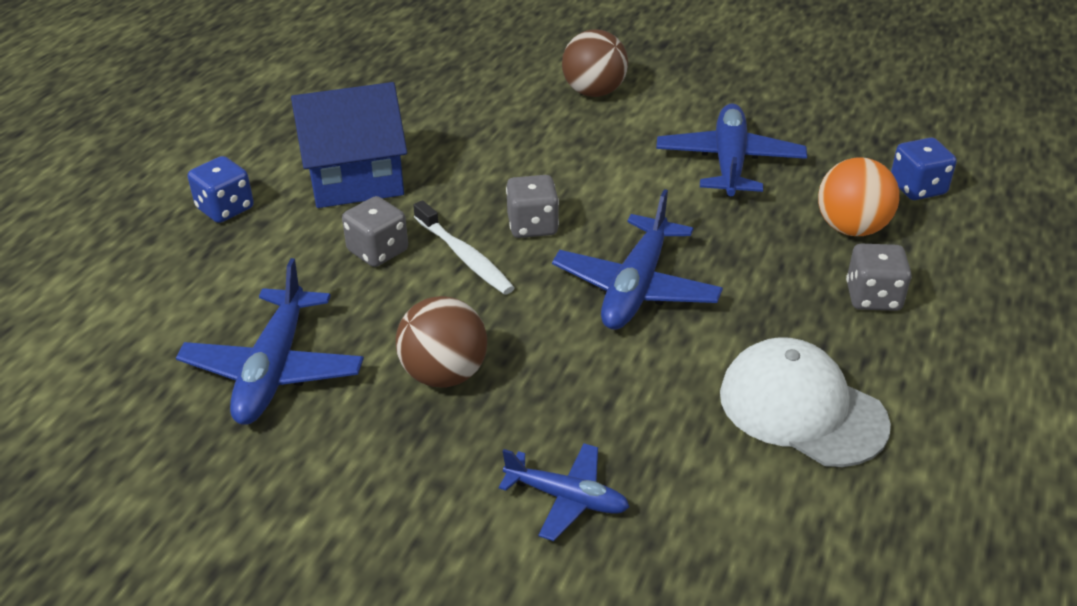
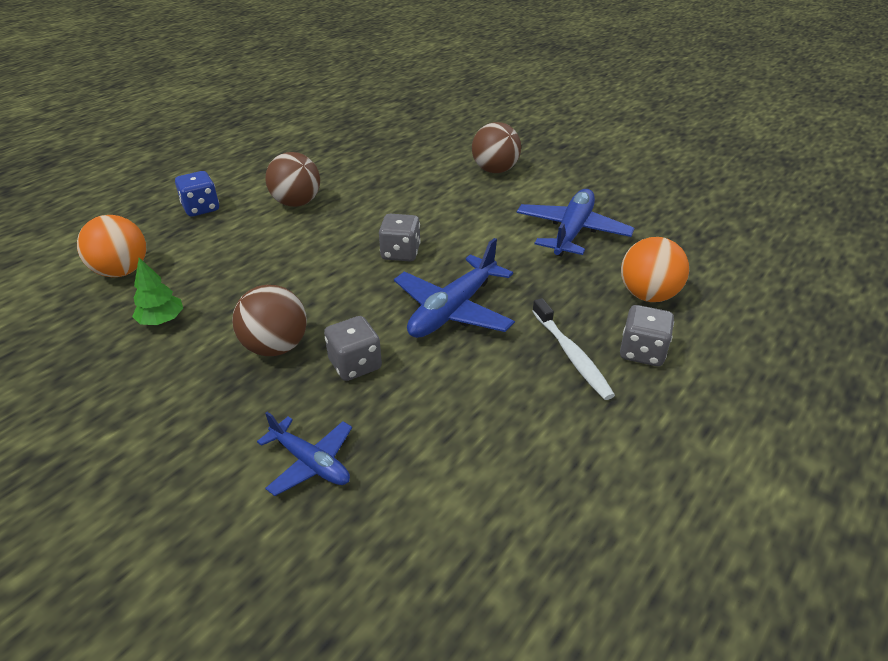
camera: 15 degrees right, 0 degrees up
(173, 315) = (122, 271): none -> orange ball
(274, 370) = (162, 320): blue plane -> green tree
(355, 179) = (296, 203): blue house -> brown ball
(378, 251) = (282, 252): grey dice -> grey dice (355, 364)
(464, 256) = (340, 266): white toothbrush -> white toothbrush (571, 355)
(802, 408) = (539, 431): white cap -> none
(917, 188) = (717, 274): blue dice -> none

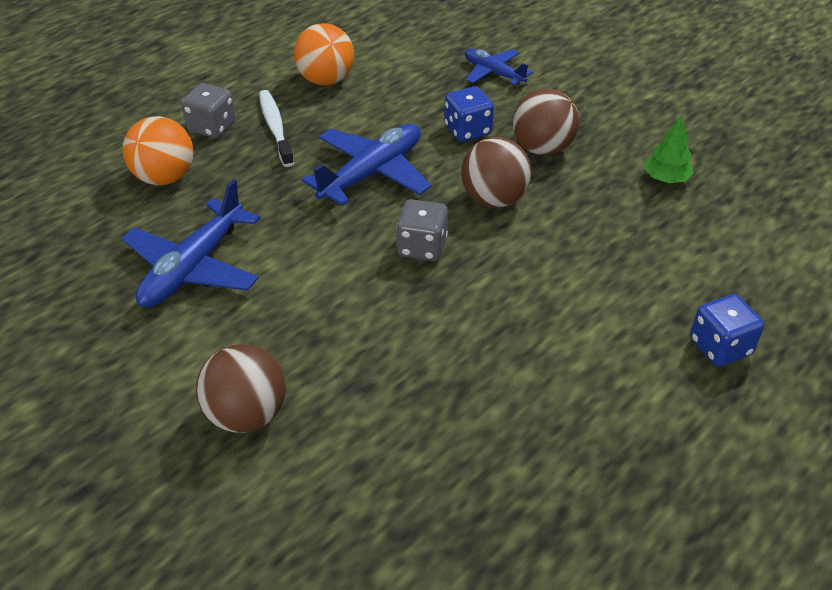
camera: 175 degrees left, 5 degrees up
(122, 271) = (753, 240): orange ball -> orange ball (326, 80)
(296, 203) = (577, 350): brown ball -> brown ball (494, 199)
(355, 364) = (467, 130): grey dice -> blue dice

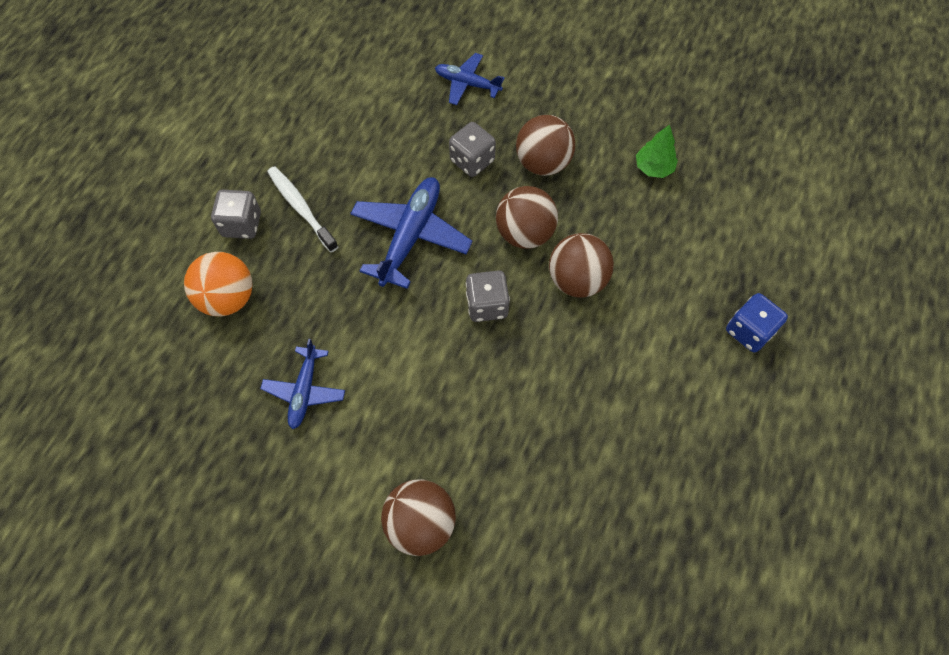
camera: 20 degrees left, 20 degrees up
(193, 268) = (305, 391): blue plane -> blue plane, size x0.61
(326, 80) = (320, 135): orange ball -> none
(467, 130) = (472, 161): blue dice -> grey dice
(532, 251) = (577, 280): none -> brown ball

